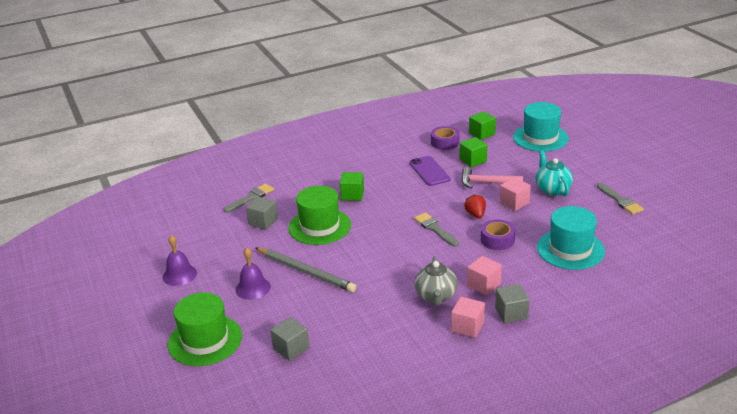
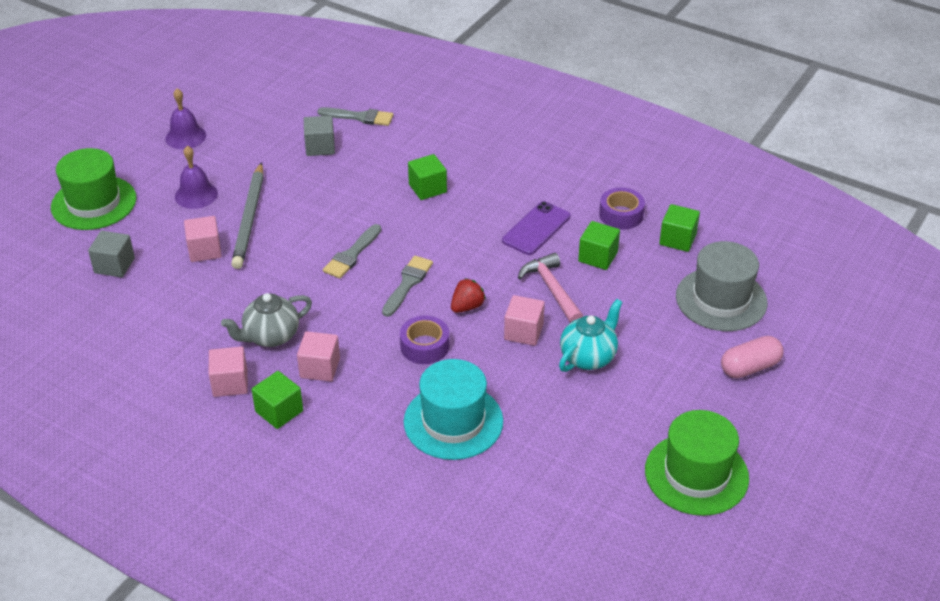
camera: 55 degrees right, 10 degrees up
(319, 226) = (343, 191): green hat -> green hat (696, 474)
(319, 301) = (205, 250): none -> pink cube
(511, 313) = (279, 411): grey cube -> green cube
(540, 138) = (721, 299): turquoise hat -> grey hat
(598, 147) = (750, 367): none -> pink capsule
(620, 201) = (617, 436): grey brush -> grey brush (352, 254)

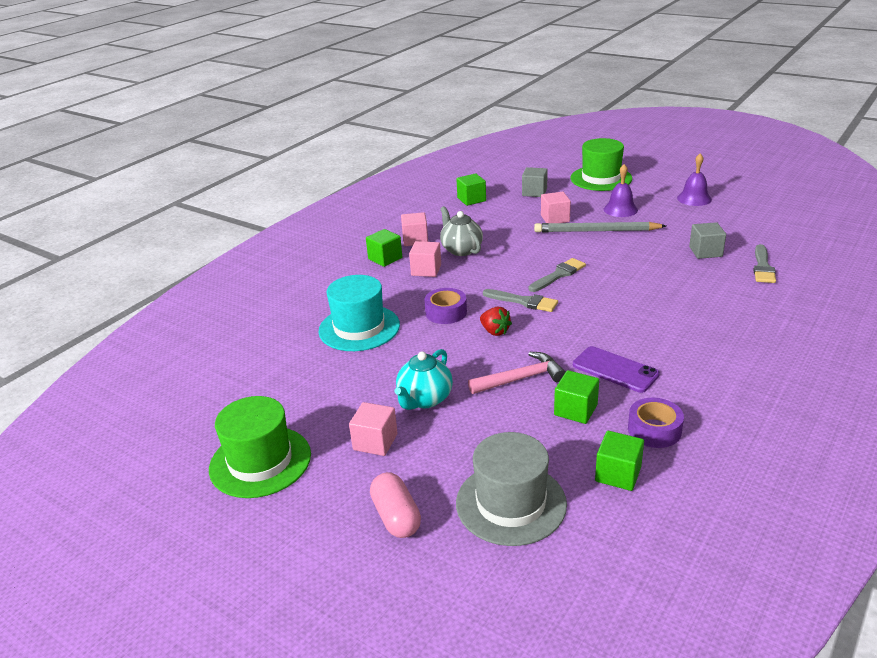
camera: 95 degrees right, 10 degrees down
(352, 254) = (558, 275): grey brush -> grey brush turned 105 degrees clockwise
(427, 188) = (662, 306): green cube -> green cube (471, 199)
(523, 332) = (461, 362): pink cube -> pink cube (375, 442)
(588, 357) = (424, 399): turquoise teapot -> turquoise teapot turned 75 degrees clockwise

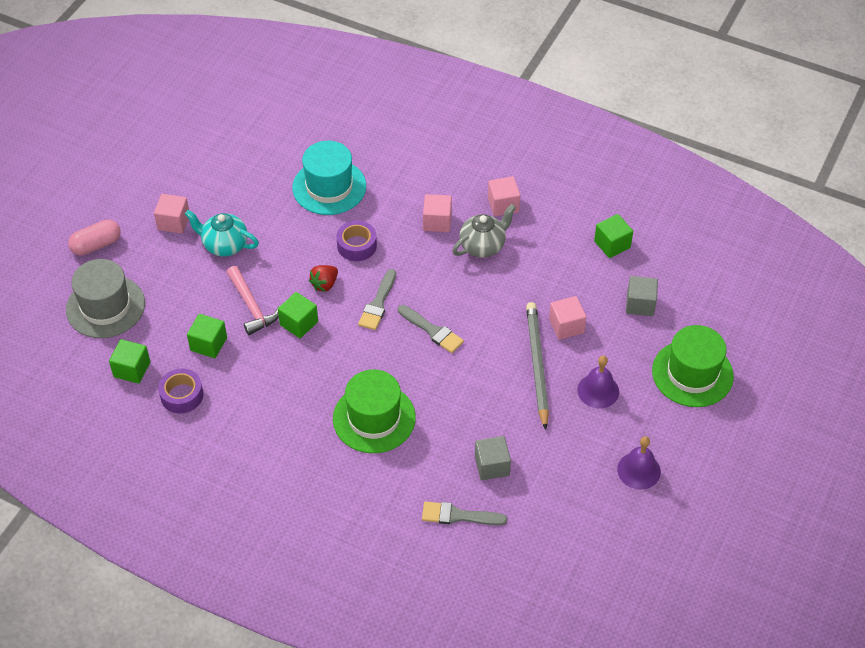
camera: 80 degrees right, 20 degrees up
(260, 461) = (155, 161): green hat -> green hat (374, 418)
(385, 258) = (460, 186): green cube -> green cube (299, 323)
(615, 370) = (264, 373): purple phone -> none

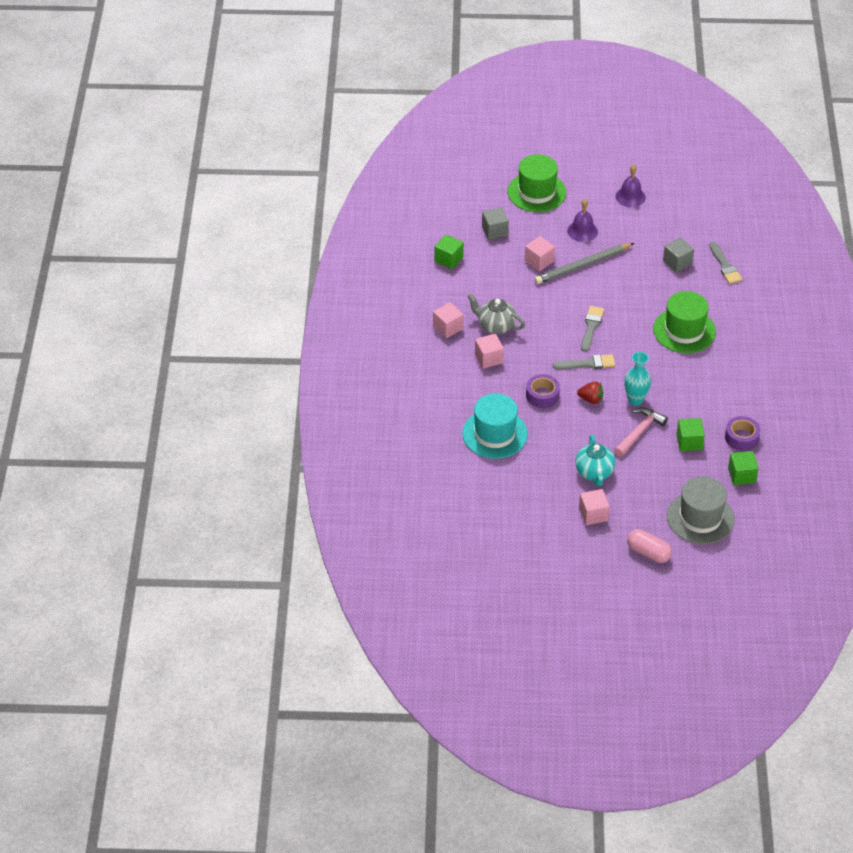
camera: 115 degrees left, 5 degrees down
(299, 323) = (635, 400): green cube -> turquoise vase

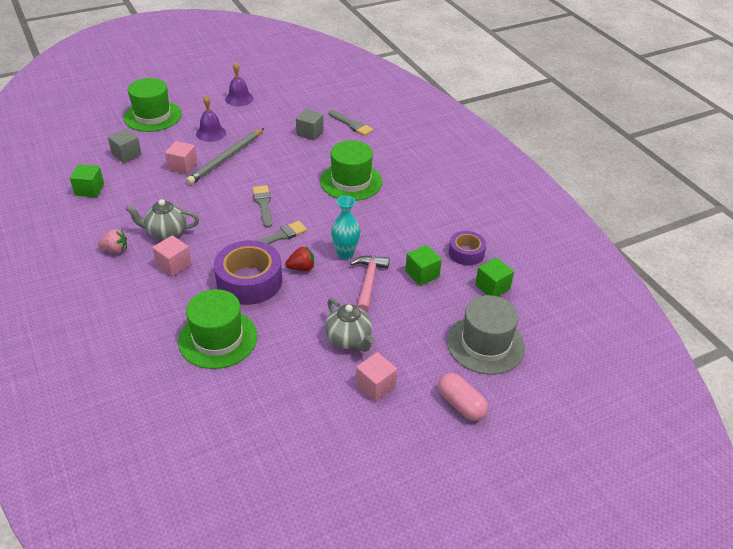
camera: 30 degrees left, 5 degrees down
(448, 328) = (115, 250): pink cube -> pink strawberry
(494, 434) = (218, 338): turquoise hat -> green hat
(542, 395) = (249, 281): purple tape -> purple tape, size x1.73
(594, 472) = (349, 339): turquoise teapot -> grey teapot
(648, 552) = (461, 404): pink capsule -> pink capsule turned 45 degrees clockwise

